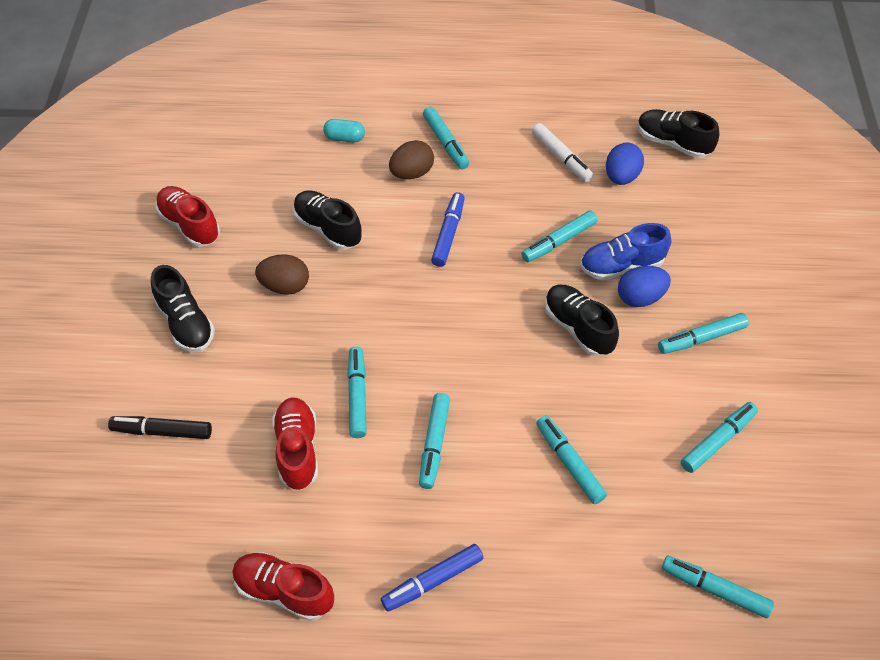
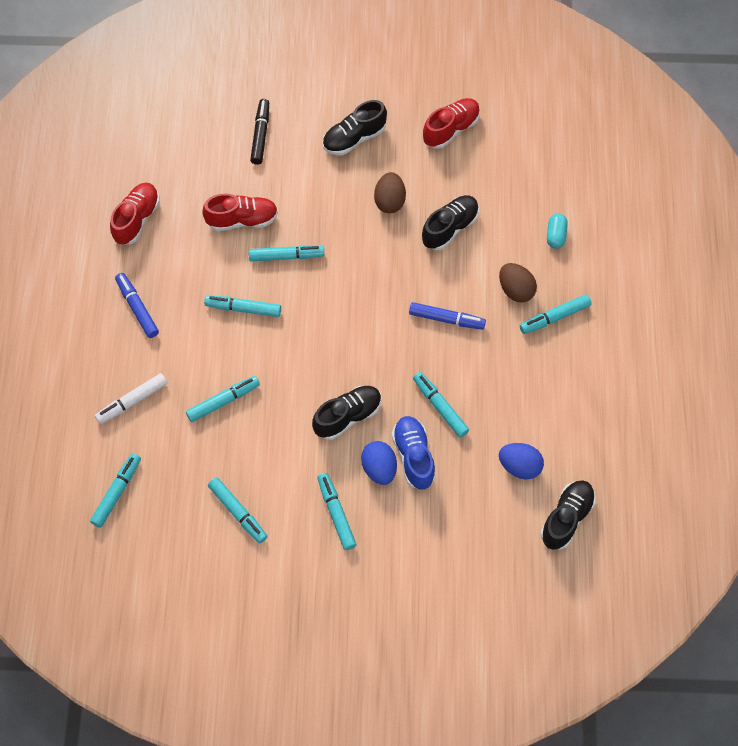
camera: 90 degrees right, 10 degrees up
(561, 158) = (541, 415): white marker -> white marker (132, 401)

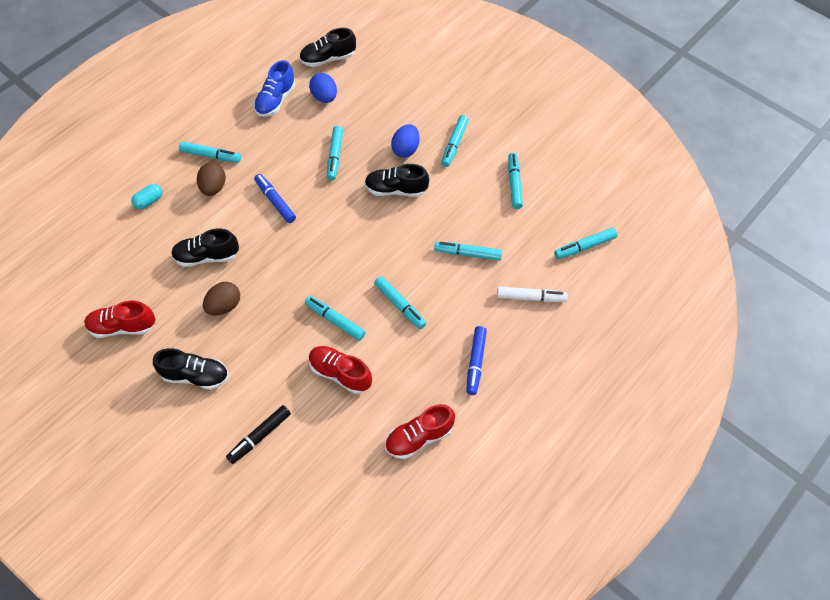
camera: 140 degrees left, 5 degrees down
(413, 456) = (379, 142): blue shoe -> blue shoe (275, 100)

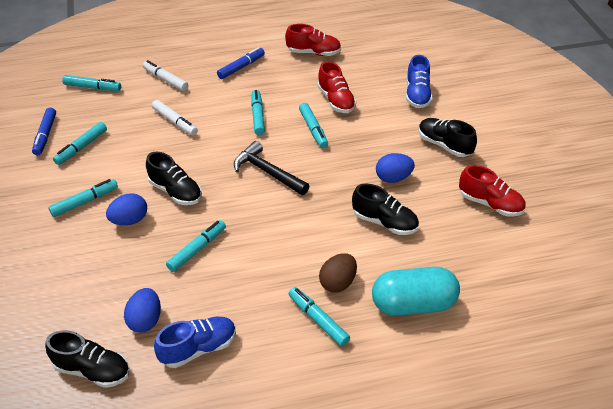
camera: 145 degrees left, 15 degrees down
(149, 201) = (413, 304): turquoise capsule -> turquoise capsule, size x2.17
(224, 306) = (393, 178): brown egg -> blue egg
(259, 436) = (417, 95): black marker -> blue shoe
(275, 201) = (288, 237): blue marker -> blue marker (45, 135)
(338, 249) = (267, 172): none -> black hammer
(467, 254) = (175, 122): turquoise marker -> white marker

